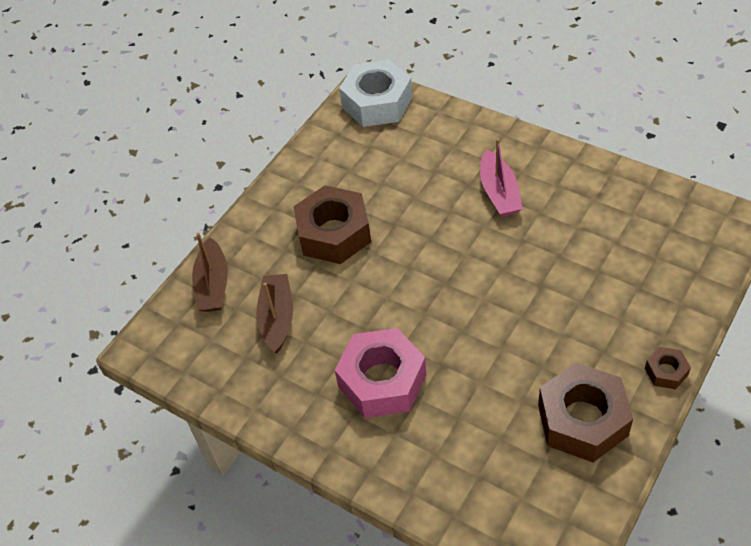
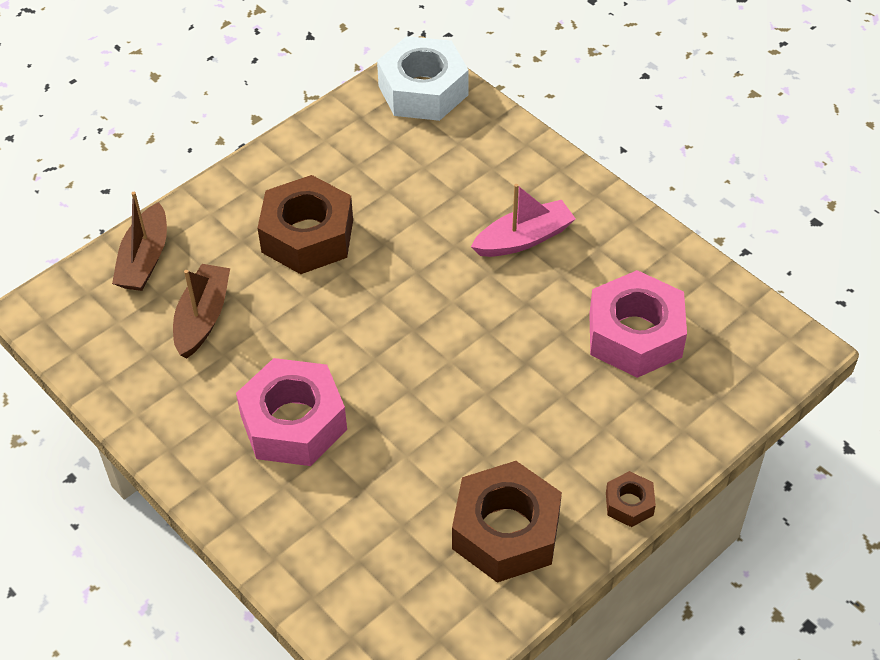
camera: 10 degrees right, 0 degrees up
(499, 192) = (524, 239): pink boat -> pink boat turned 120 degrees counterclockwise
(613, 242) = (635, 335): none -> pink nut

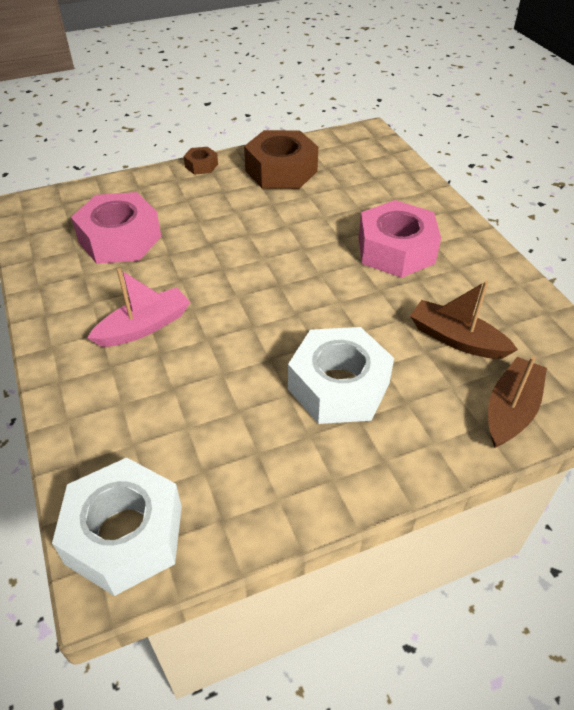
camera: 160 degrees left, 5 degrees down
(202, 318) = (456, 339): brown boat -> brown boat turned 90 degrees clockwise
(307, 236) = (338, 386): brown nut -> white nut
(524, 239) = (144, 327): pink boat -> pink boat turned 150 degrees clockwise

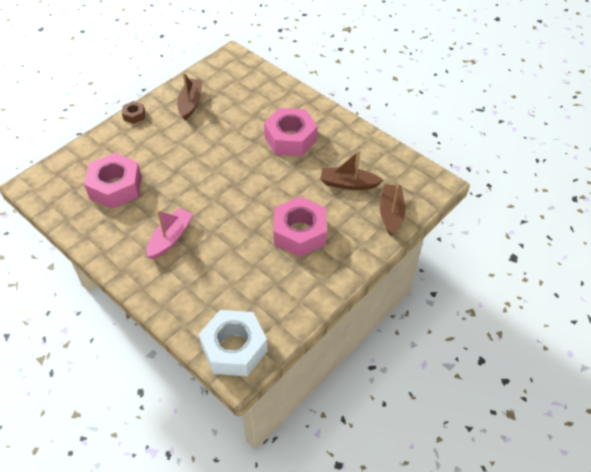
camera: 25 degrees left, 5 degrees up
(281, 171) = (190, 103): brown nut -> brown boat
(338, 386) = (300, 233): white nut -> pink nut

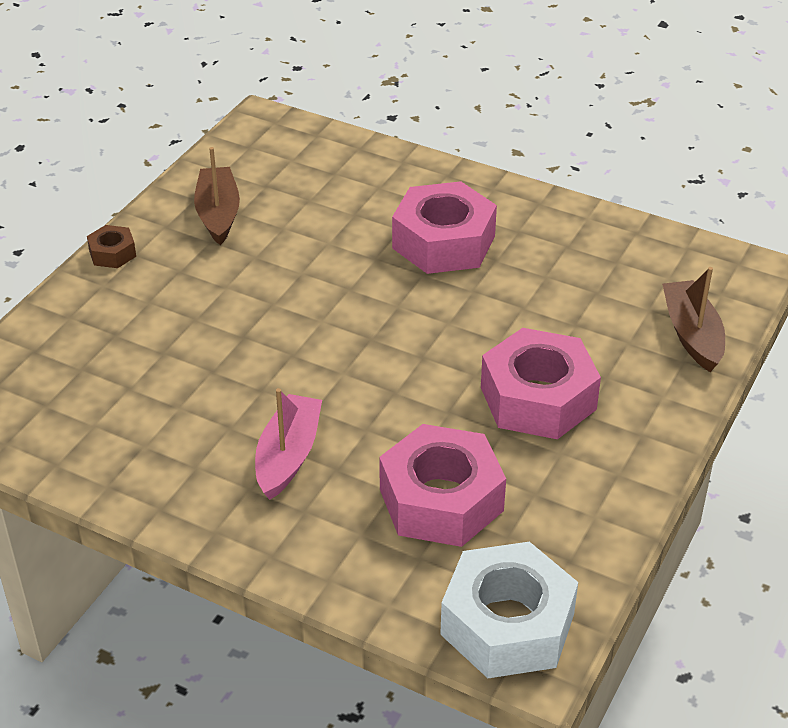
camera: 15 degrees left, 10 degrees down
(115, 187) = (133, 386): pink nut -> pink nut (441, 500)
(348, 184) = (589, 299): brown boat -> none

